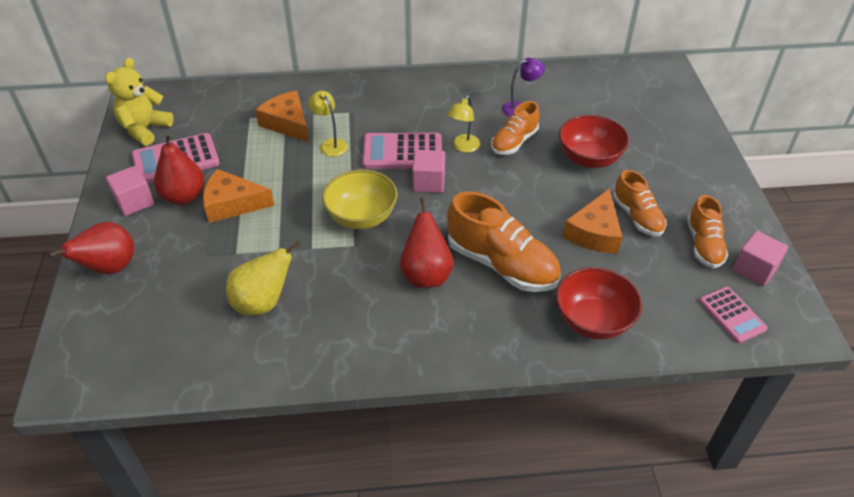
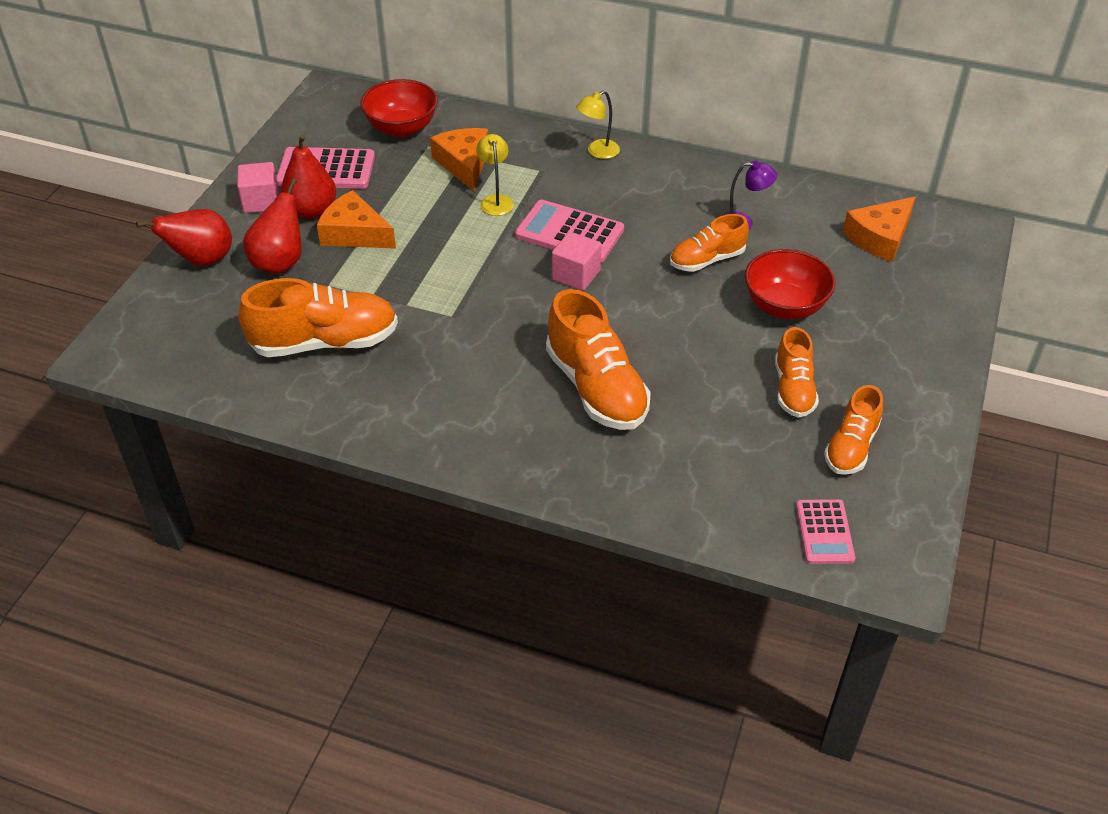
camera: 25 degrees right, 0 degrees up
(145, 129) = (314, 128): yellow teddy bear -> none
(263, 302) = (325, 342): yellow pear -> orange shoe
(361, 217) = (478, 289): yellow bowl -> none
(426, 275) = (507, 371): red pear -> red pear (280, 262)
(463, 147) = (642, 248): yellow lamp -> yellow lamp (597, 152)
(593, 321) = (655, 480): red bowl -> red bowl (402, 128)
(594, 232) = (728, 390): orange cheese -> orange cheese (880, 237)
(754, 269) = (893, 494): pink cube -> none

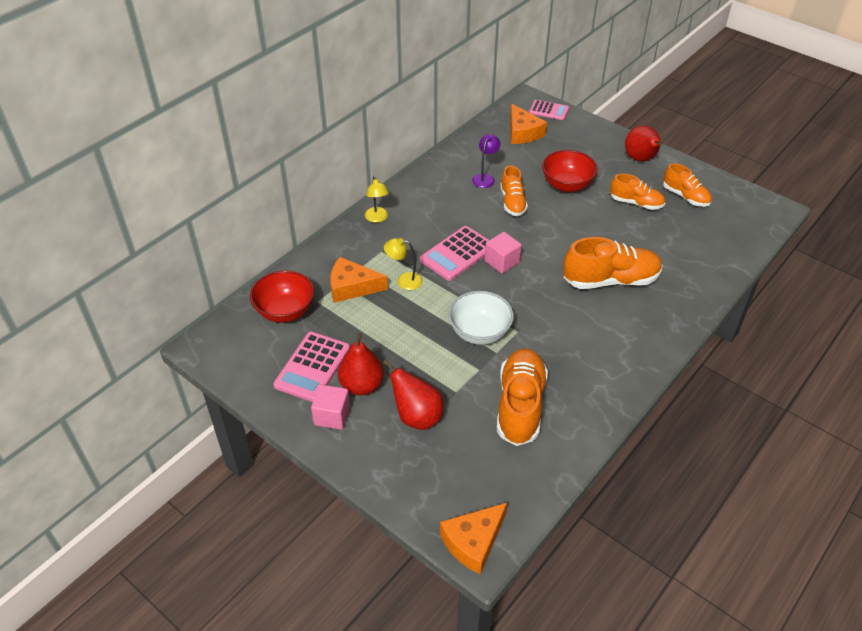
camera: 70 degrees left, 0 degrees up
(202, 260) = (390, 467): red pear -> red pear (641, 159)
(355, 233) = (403, 365): orange cheese -> orange cheese (473, 542)
(434, 282) = (479, 332): none -> white bowl
(824, 532) = (743, 225): pink calculator -> pink calculator (549, 110)

